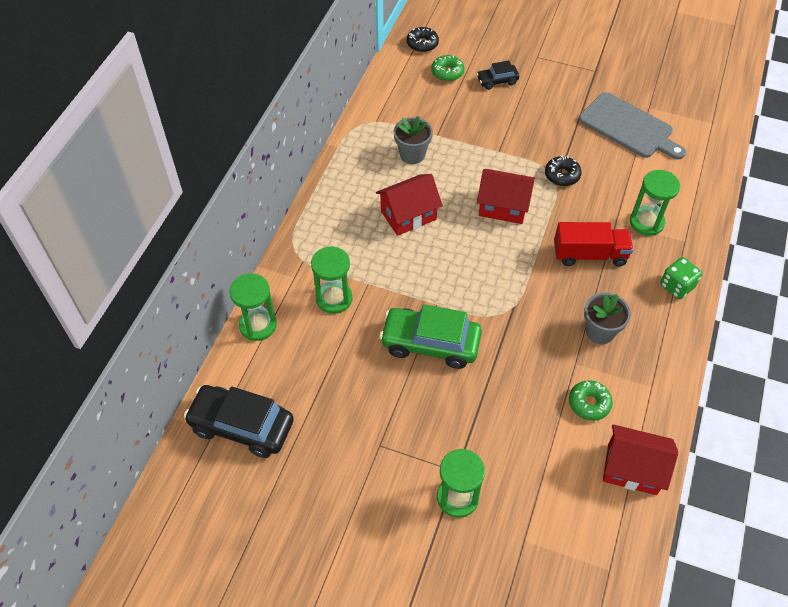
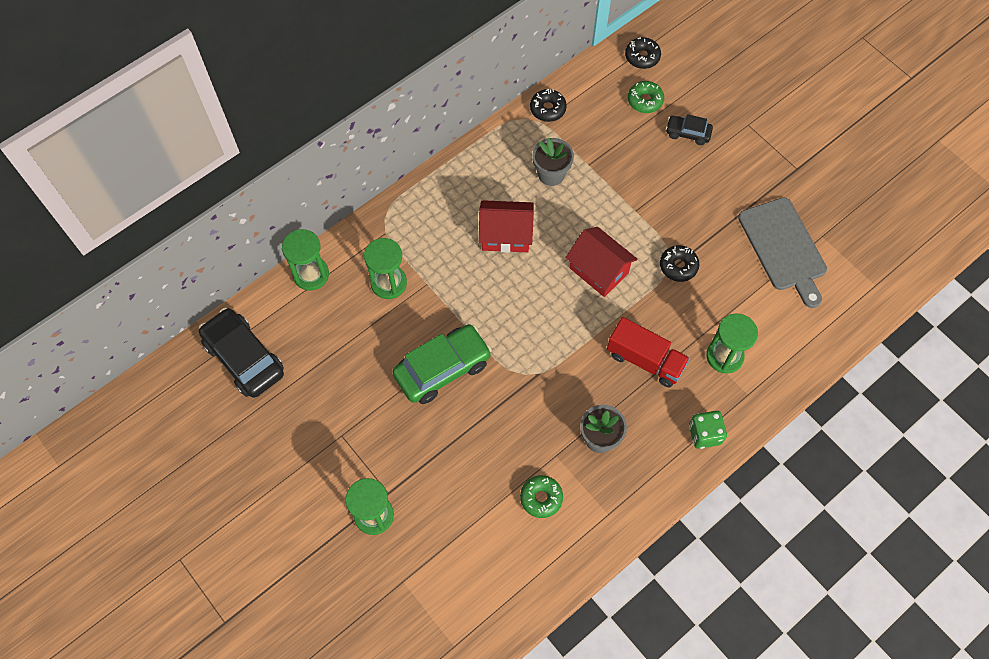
camera: 30 degrees right, 10 degrees up
(374, 109) = (547, 109): none -> black donut
(430, 343) = (442, 369): green car -> green car turned 105 degrees clockwise
(632, 469) = (535, 575): red house -> none

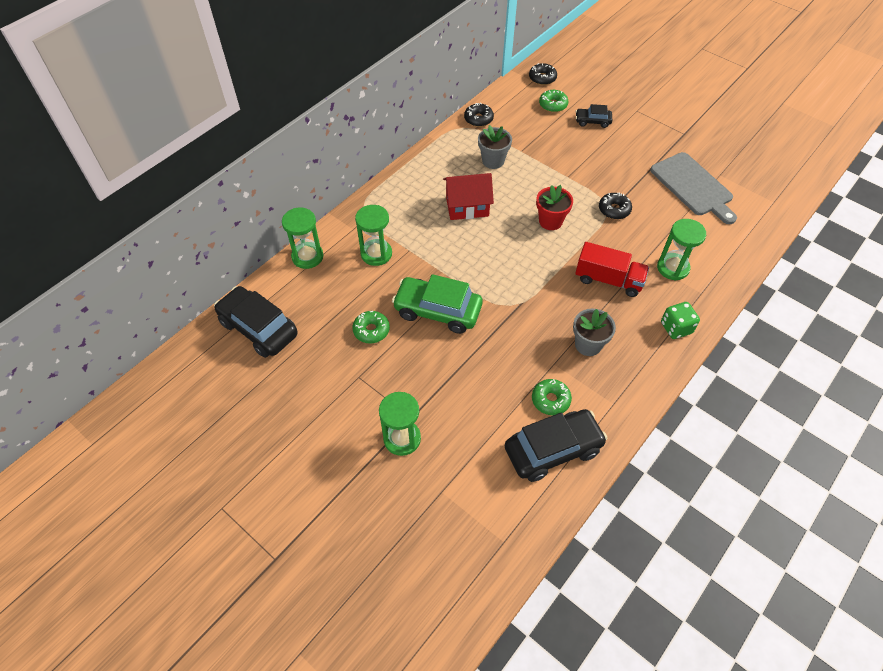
camera: 10 degrees left, 10 degrees down
(365, 381) = (371, 330): none -> green donut
(442, 369) = (437, 311): green car -> green car turned 120 degrees counterclockwise
(529, 555) = (553, 450): none -> black car
(599, 270) = (550, 221): red house -> red flower pot

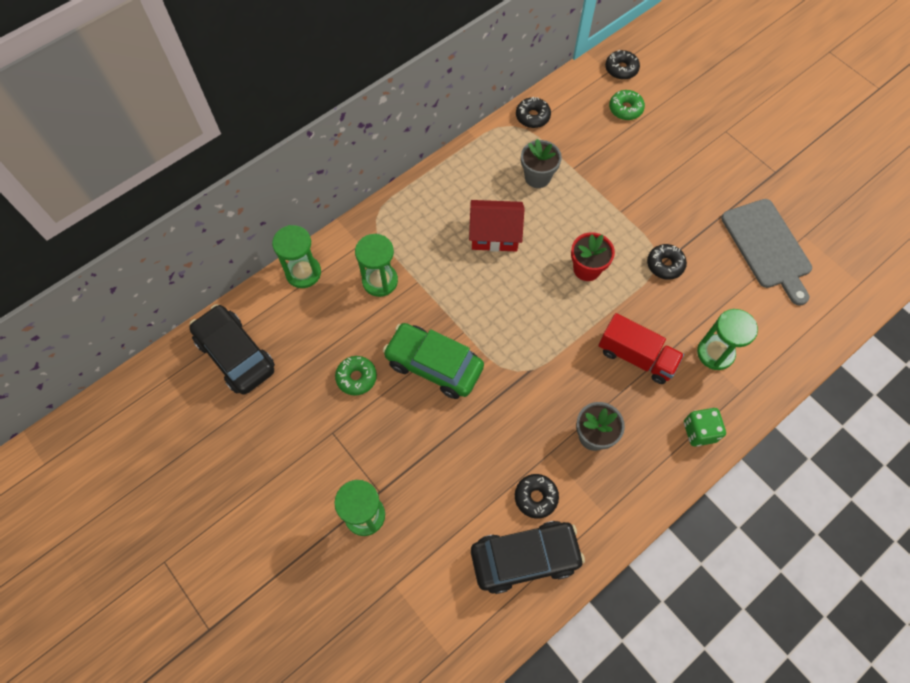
camera: 10 degrees right, 10 degrees up
(550, 400) = (536, 497): green donut -> black donut
(592, 121) = (668, 139): black car -> none

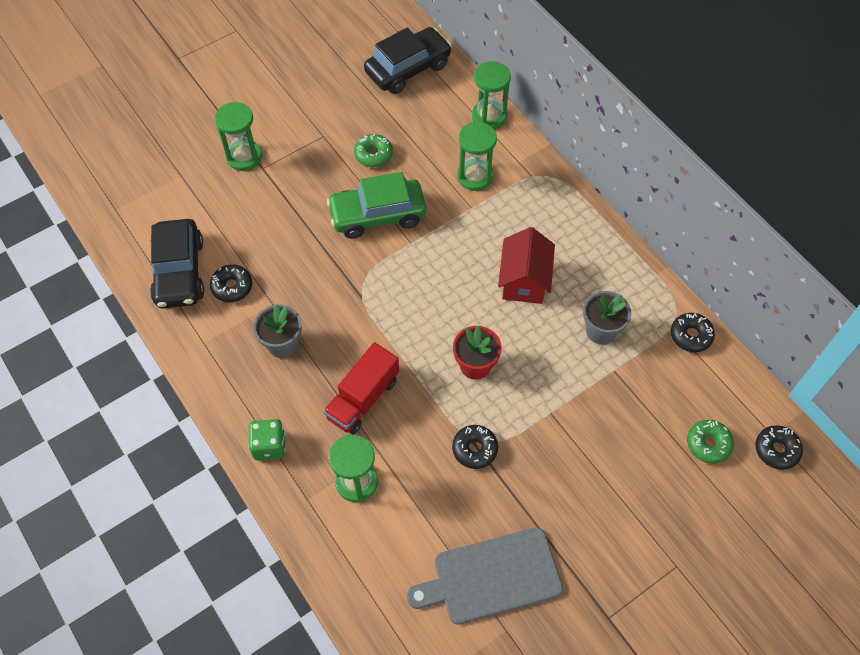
camera: 95 degrees right, 5 degrees down
(434, 365) = (377, 215): green car -> green car turned 135 degrees counterclockwise

